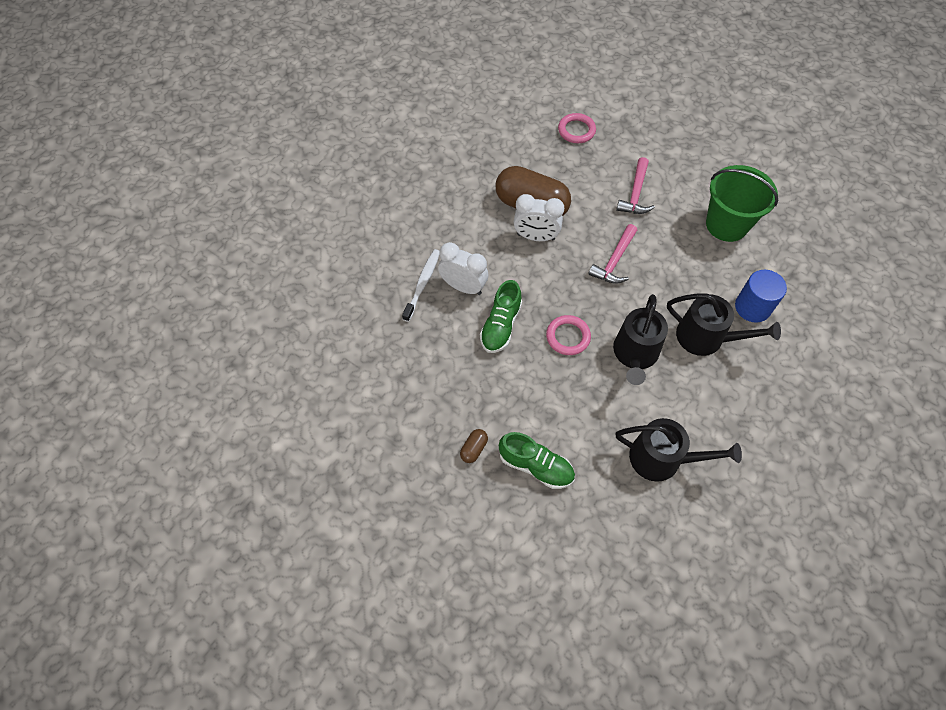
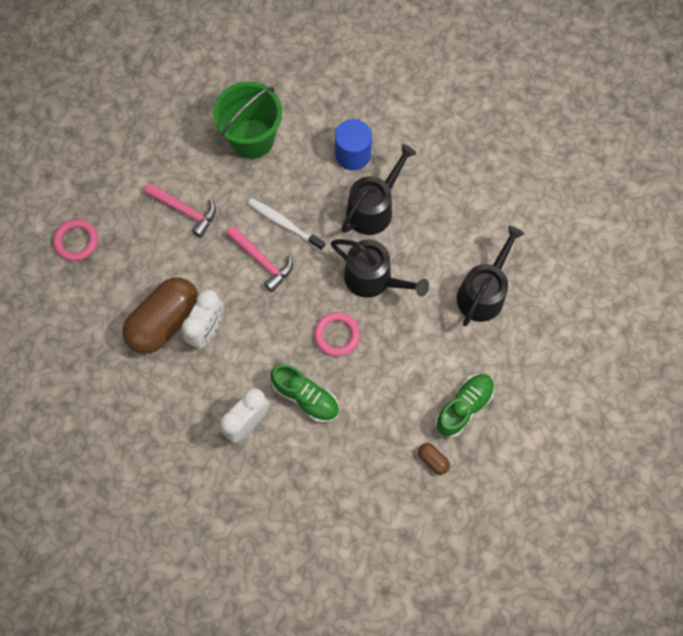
camera: 75 degrees left, 10 degrees up
(422, 284) = (231, 465): white toothbrush -> white toothbrush (284, 223)

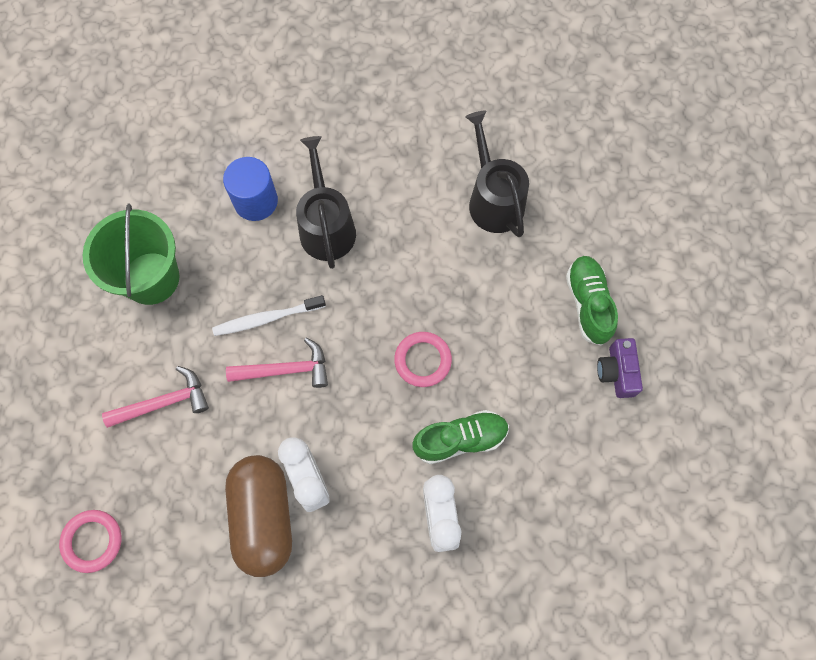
camera: 50 degrees left, 0 degrees up
(373, 279) = (396, 282): black watering can -> none
(433, 460) = (617, 372): brown capsule -> purple camera

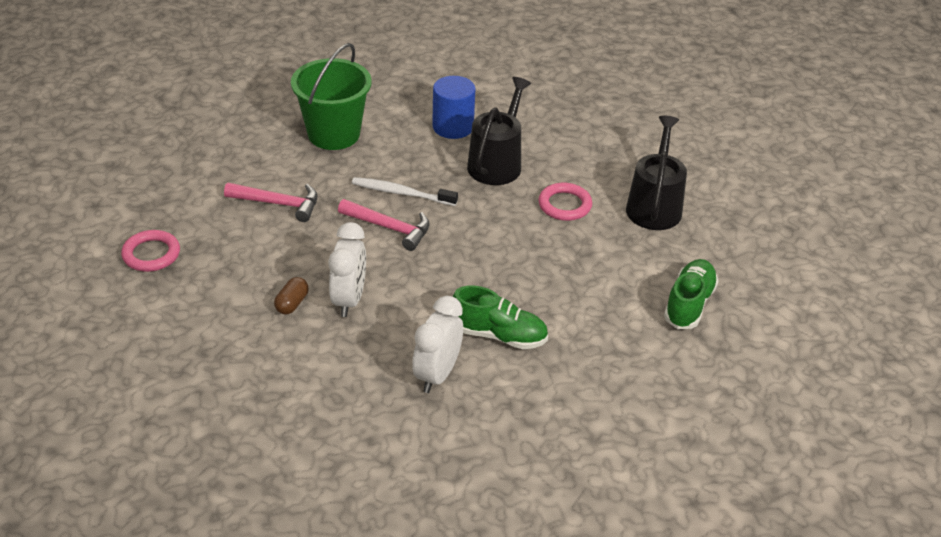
camera: 30 degrees right, 30 degrees down
(263, 517) = (292, 303): brown capsule -> brown capsule, size x0.40
(422, 360) = (508, 273): pink ring -> pink ring (564, 205)
(617, 372) = (681, 359): purple camera -> none

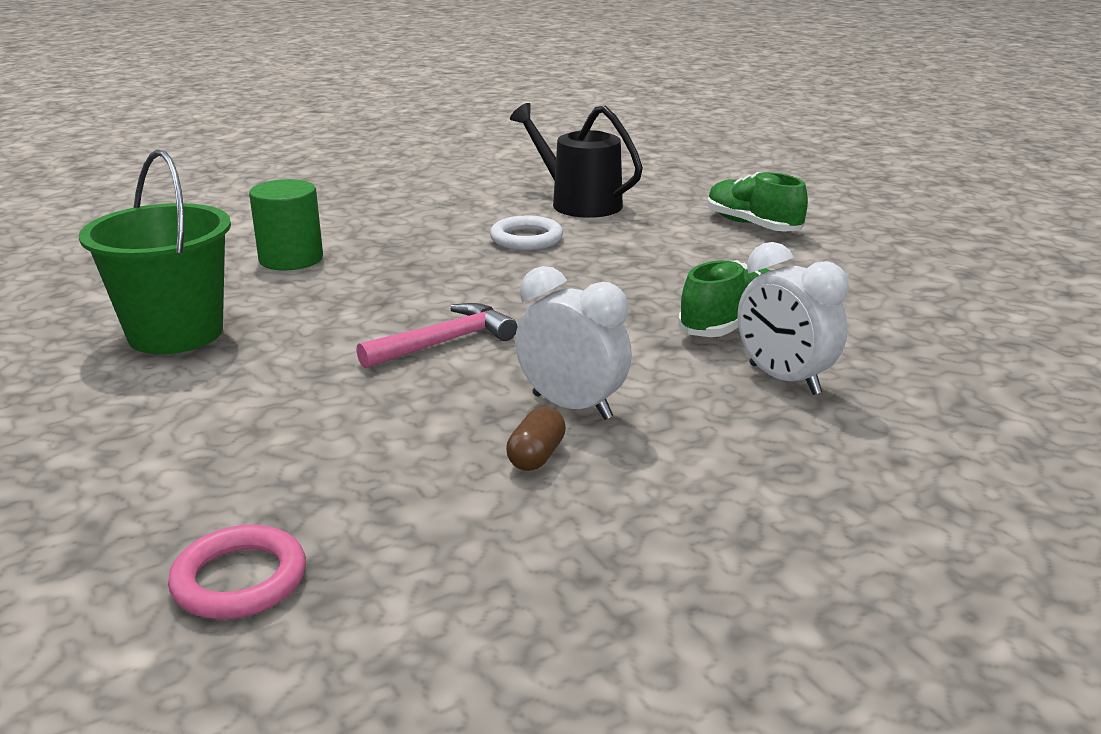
camera: 60 degrees left, 15 degrees down
(278, 204) = (275, 413): pink hammer -> none
(292, 303) = (536, 456): brown capsule -> brown capsule turned 60 degrees clockwise
(401, 193) = (380, 318): white toothbrush -> none
(453, 127) = (291, 259): blue cylinder -> green cylinder
(497, 163) = (401, 253): black watering can -> none
(564, 205) = (526, 239): pink ring -> white ring

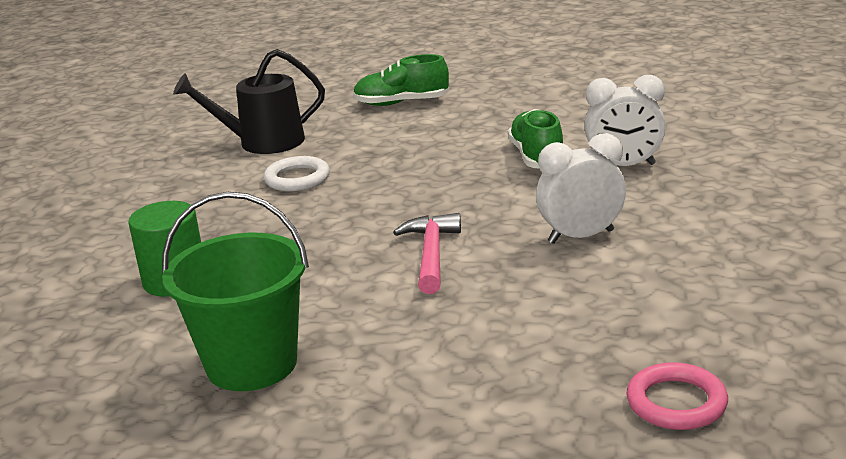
camera: 50 degrees left, 0 degrees up
(536, 456) = (630, 265): brown capsule -> none

